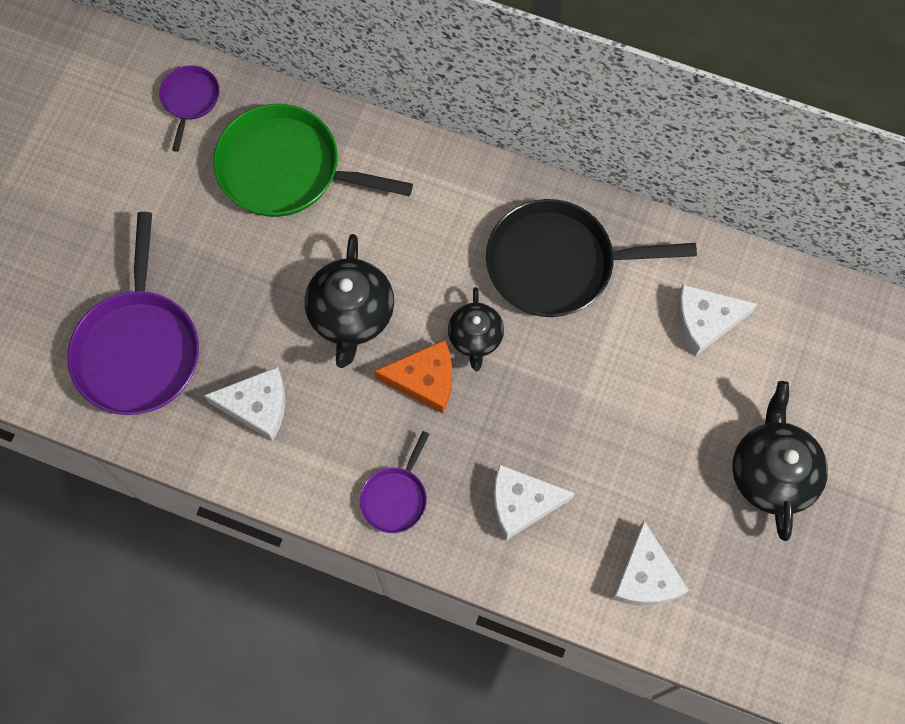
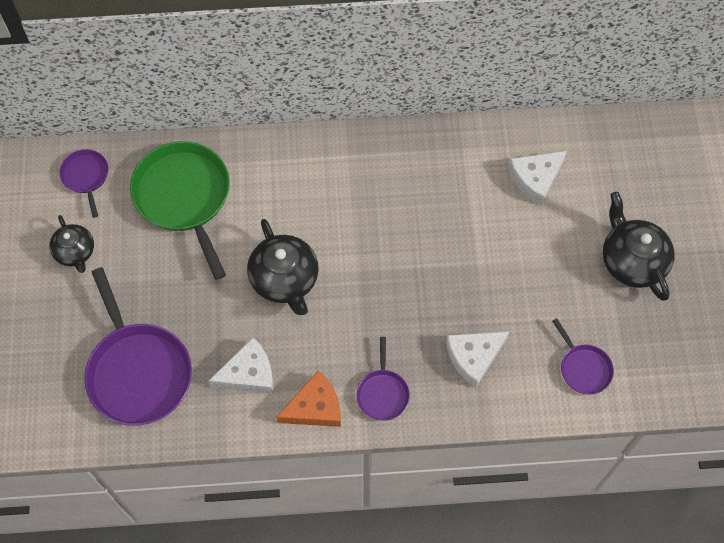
camera: 25 degrees left, 5 degrees down
(286, 169) = (184, 197): green pan -> green pan turned 75 degrees clockwise
(424, 380) = (361, 302): orange cheese -> orange cheese (315, 407)
(475, 337) = (382, 257): black teapot -> black teapot (75, 252)
(557, 264) = (414, 182): black pan -> none
(645, 576) = (583, 368): white cheese -> purple pan

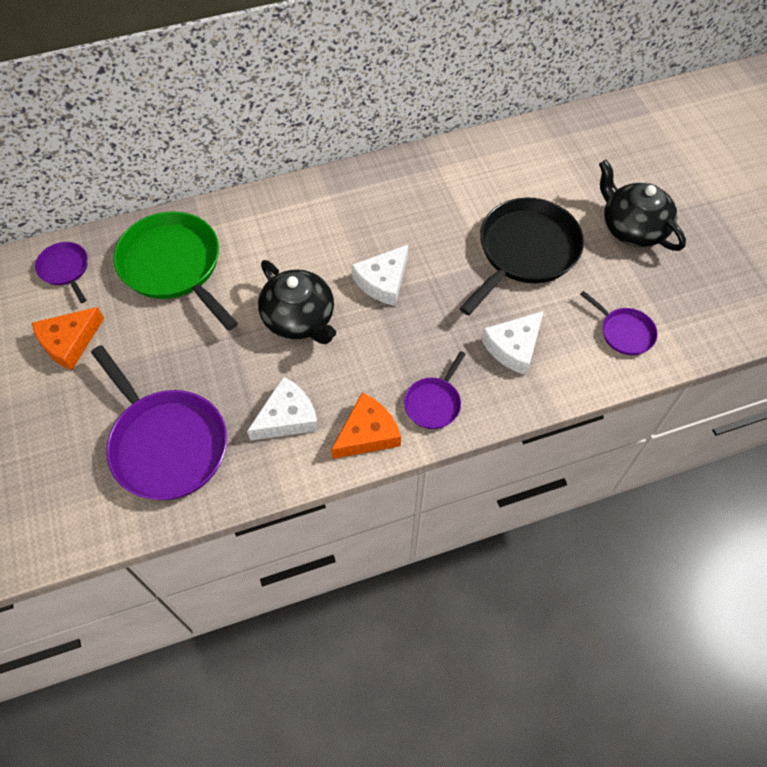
camera: 15 degrees left, 5 degrees down
(75, 252) = (69, 342): black teapot -> orange cheese
(382, 393) = (433, 403): purple pan -> purple pan turned 45 degrees clockwise
(517, 261) = (525, 251): none -> black pan
(535, 178) = (516, 178): white cheese -> white cheese (383, 281)

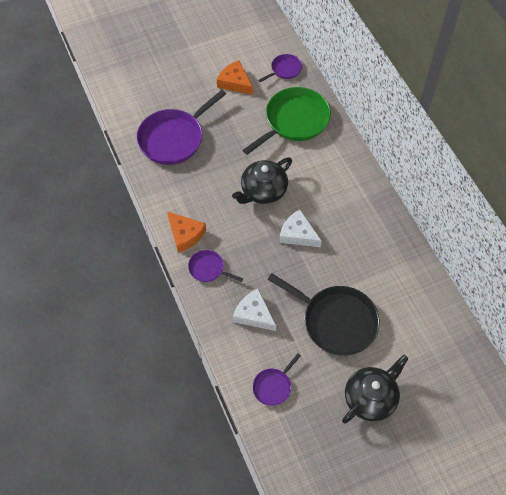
camera: 85 degrees right, 0 degrees up
(287, 417) = (193, 192): white cheese -> none

